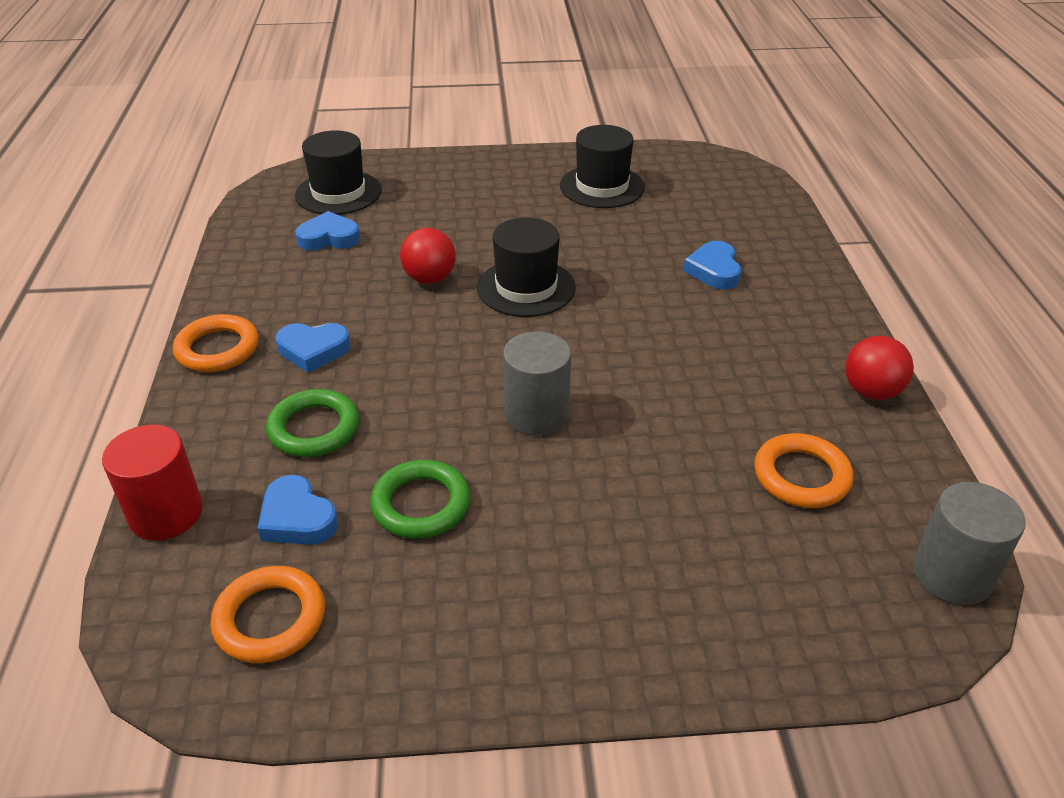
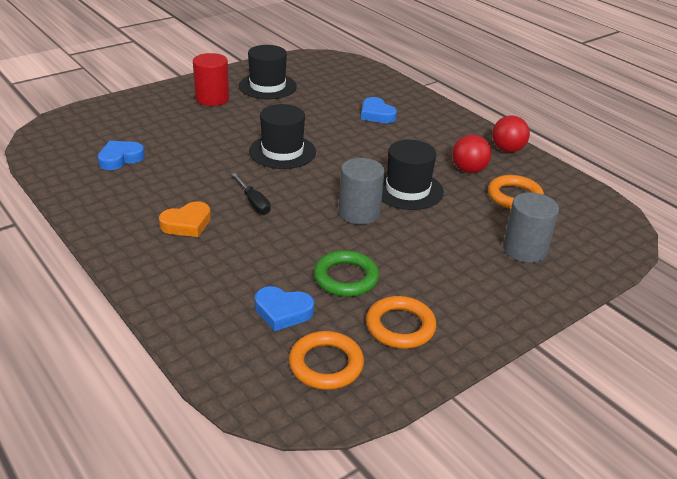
camera: 35 degrees left, 5 degrees down
(166, 513) = (196, 342): red cylinder -> red cylinder (212, 99)
(217, 349) = (118, 244): orange ring -> orange ring (400, 326)
(313, 350) = (187, 224): blue heart -> orange heart
(314, 428) = (238, 264): green ring -> none
(338, 193) = (95, 130): black hat -> black hat (407, 190)
(417, 349) = (253, 202): none -> black screwdriver
(429, 278) = (217, 163): red ball -> red ball (468, 170)
(952, 574) = (612, 214): grey cylinder -> grey cylinder (524, 249)

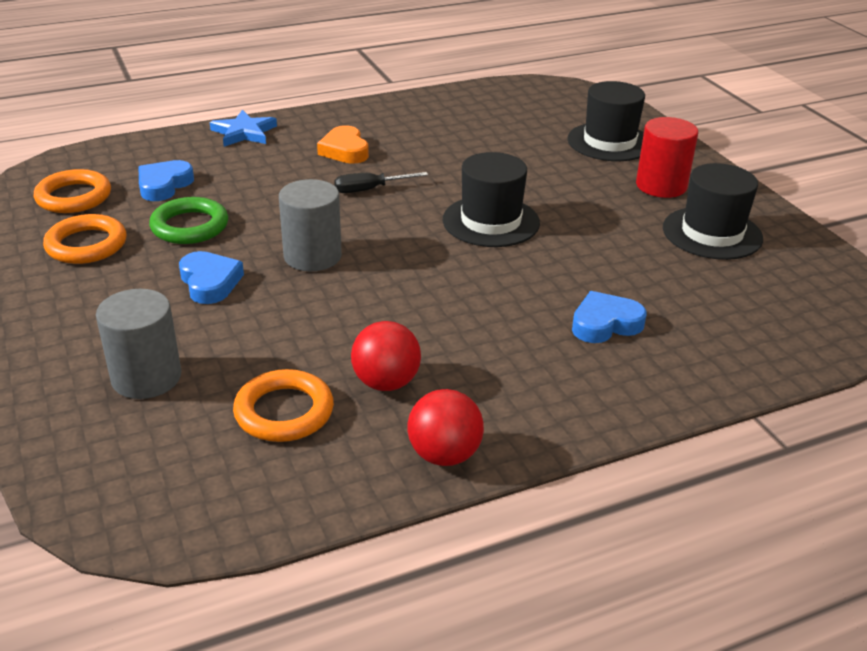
camera: 105 degrees right, 0 degrees up
(120, 158) = (497, 123): blue heart -> blue heart (210, 282)
(159, 289) = (244, 132): none -> blue star
(407, 190) = (351, 306): black hat -> black hat (609, 142)

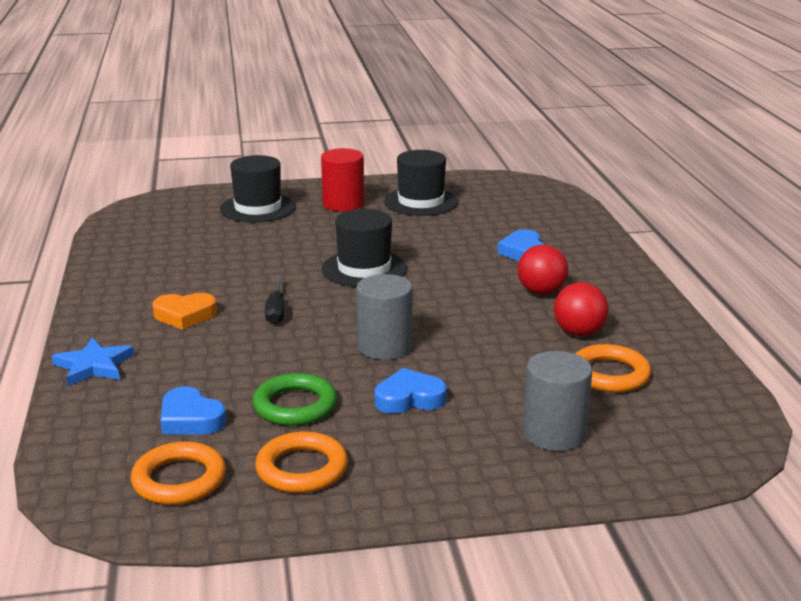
camera: 75 degrees left, 10 degrees down
(444, 455) = (662, 321): red ball -> red ball (541, 292)

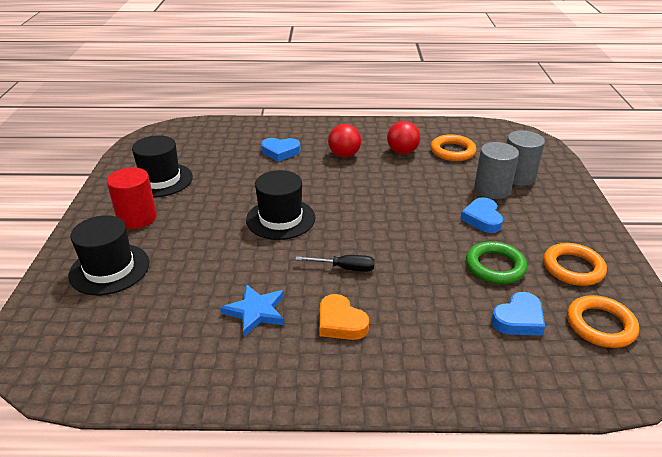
camera: 80 degrees left, 10 degrees up
(94, 366) = (432, 384): blue star -> blue star (256, 311)
(185, 315) = (340, 322): orange heart -> orange heart turned 135 degrees clockwise
(384, 347) = (412, 221): grey cylinder -> grey cylinder (492, 190)

